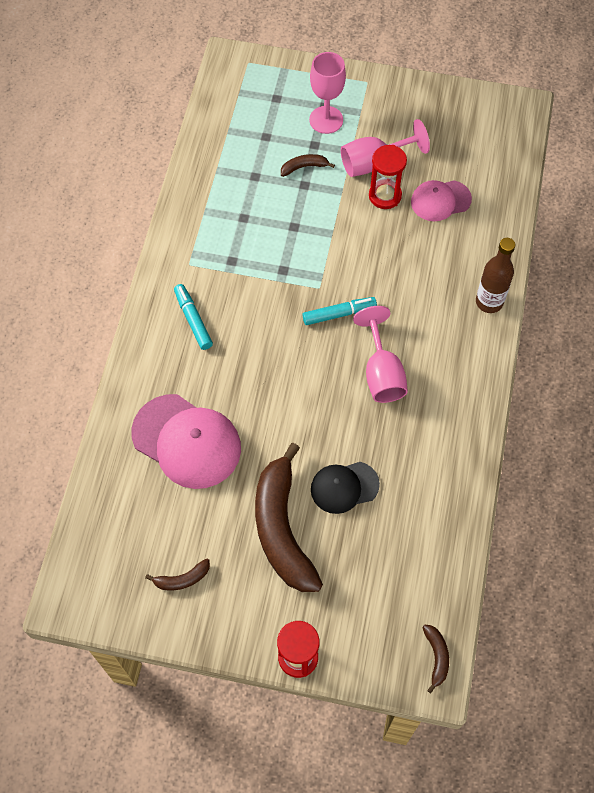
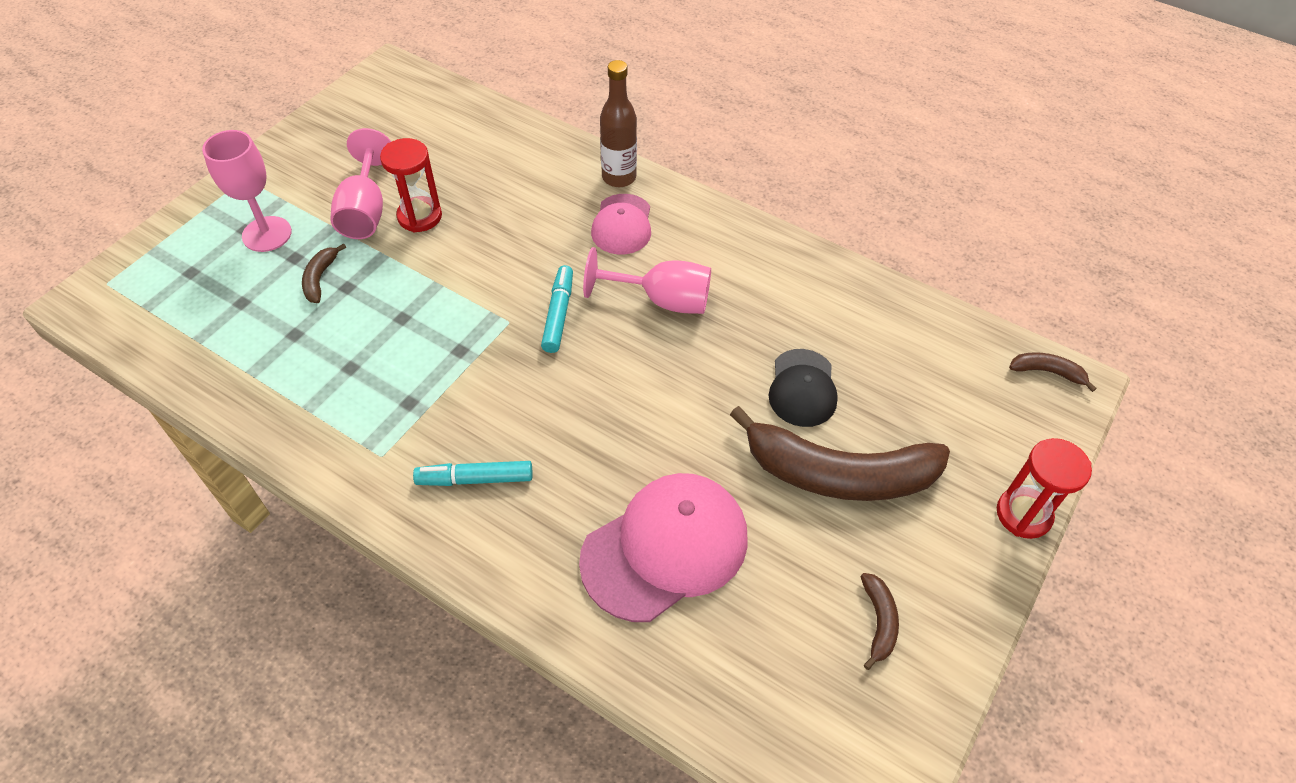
camera: 70 degrees left, 10 degrees down
(440, 200) = (461, 172): pink cap -> pink cap (622, 225)

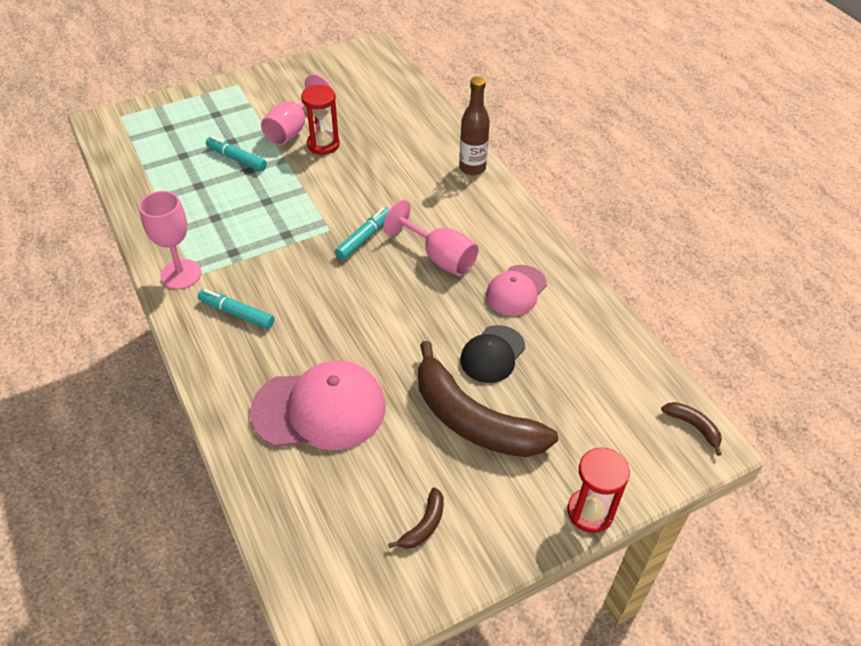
camera: 30 degrees right, 5 degrees down
(267, 234) = (226, 121): pink goblet -> pink goblet (181, 274)
(320, 278) = (237, 159): brown banana -> turquoise marker
(622, 225) = (450, 199): pink cap -> pink cap (516, 290)

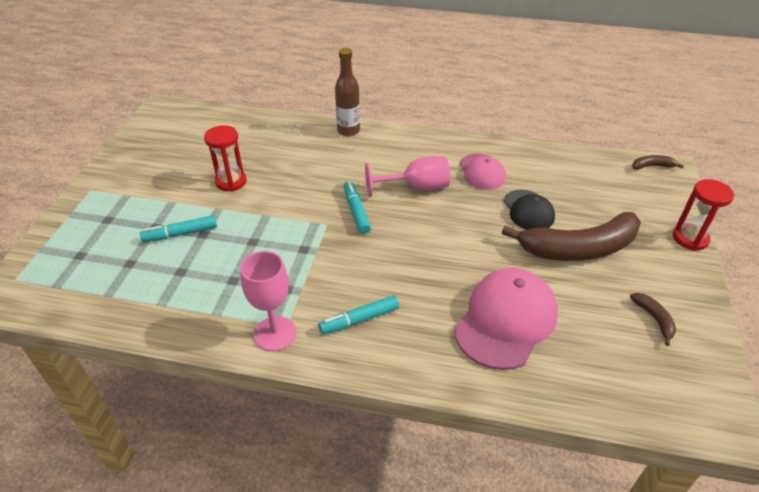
camera: 50 degrees left, 5 degrees down
(293, 129) = (191, 187): pink goblet -> none

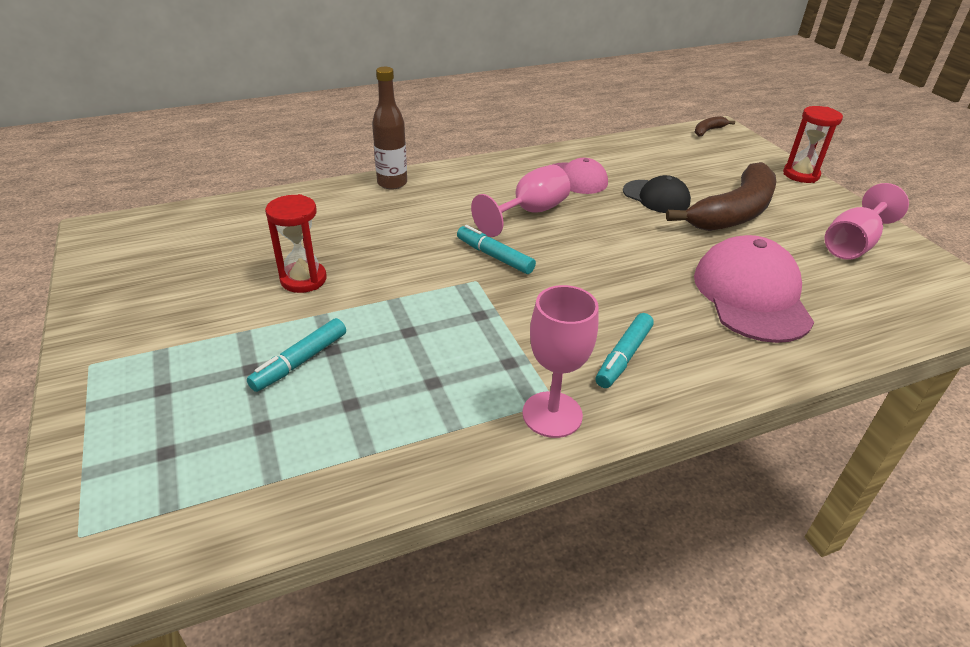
camera: 35 degrees left, 5 degrees down
(654, 319) = (853, 244): brown banana -> pink goblet

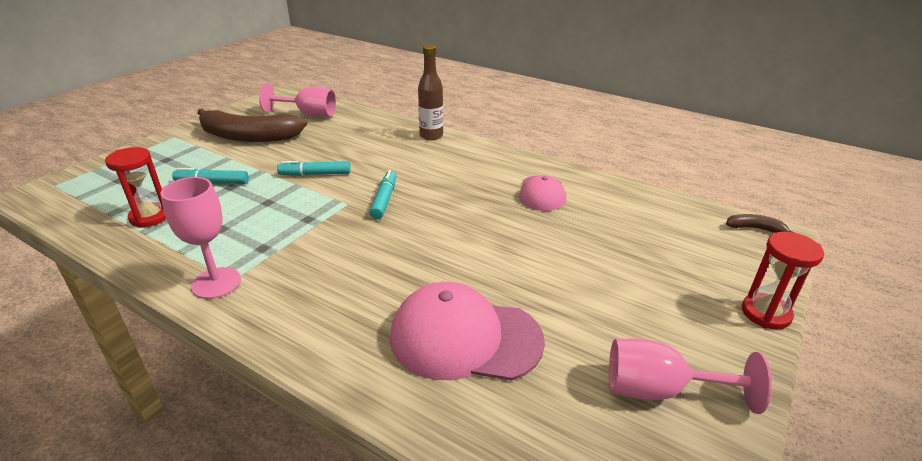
camera: 55 degrees right, 5 degrees down
(303, 279) = (291, 153): red hourglass -> red hourglass (150, 217)
(529, 213) = (461, 192): pink goblet -> pink goblet (308, 114)
(623, 357) = (307, 293): turquoise marker -> turquoise marker (315, 174)
(656, 197) = (570, 238): black cap -> none
(733, 213) = (606, 288): brown banana -> brown banana (248, 137)
(751, 295) = (465, 338): pink cap -> pink cap turned 135 degrees counterclockwise

